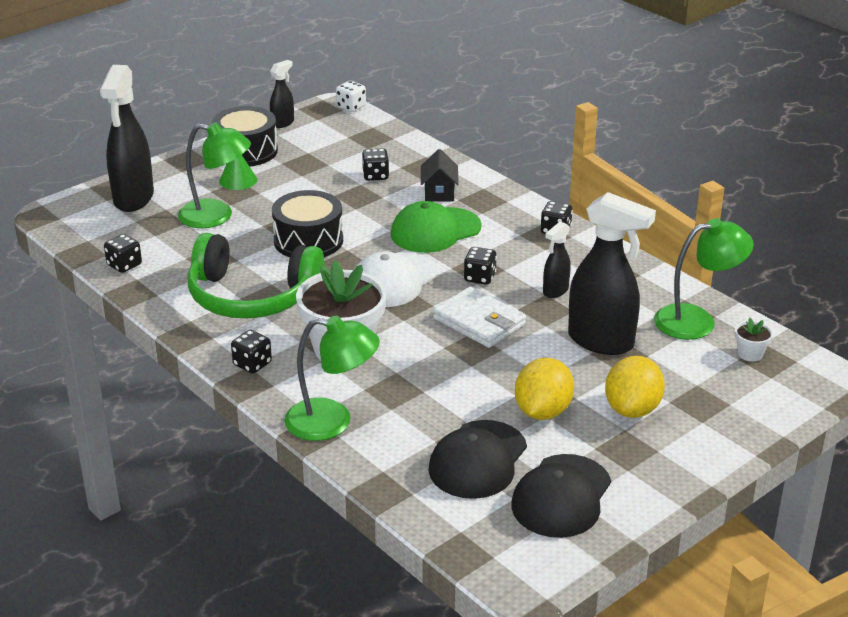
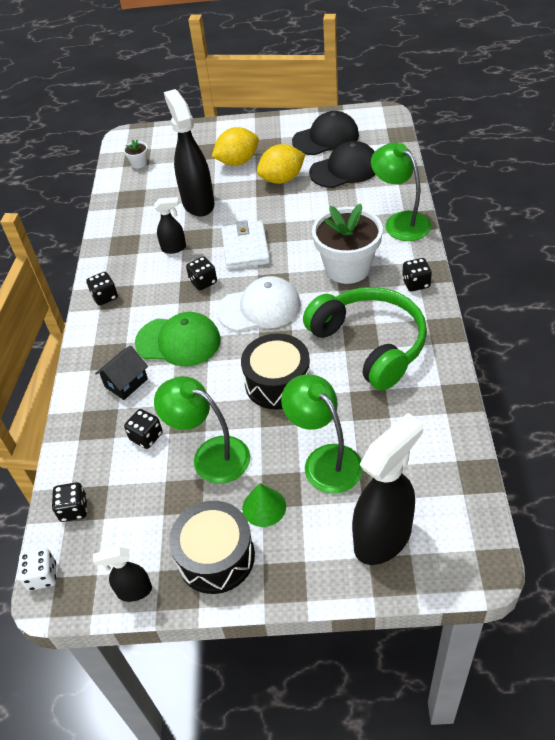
camera: 135 degrees left, 15 degrees up
(124, 265) = (448, 436): black dice -> black dice (74, 509)
(697, 321) = (132, 192): green lamp -> green lamp (210, 455)

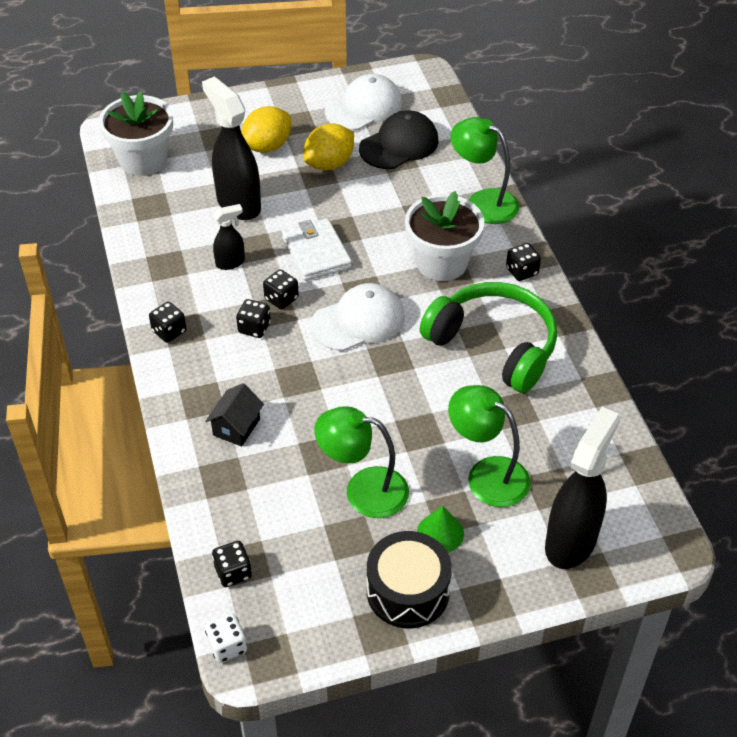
camera: 20 degrees left, 0 degrees up
(134, 591) = (334, 641): black spray bottle -> none
(139, 163) = (143, 160): white flower pot -> white flower pot, size x2.39
(146, 436) = (284, 482): black dice -> black dice (254, 328)
(178, 341) = (279, 371): green cap -> none
(278, 382) = (409, 401): black drum -> none
(326, 138) = (364, 107): black cap -> white cap

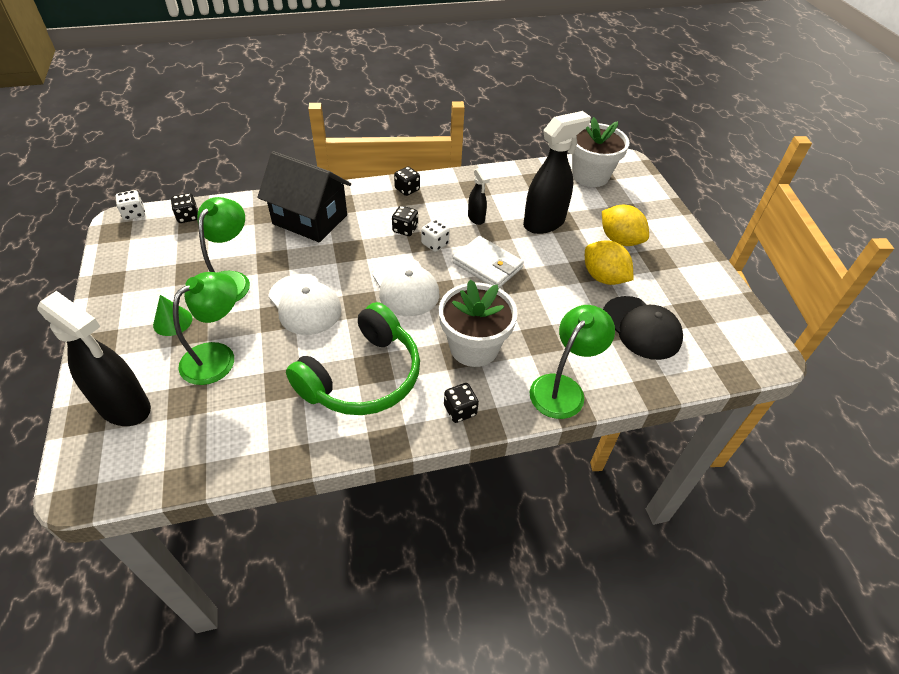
camera: 90 degrees right, 0 degrees up
(236, 427) = (310, 219): black house -> black house, size x2.05
(281, 299) = (435, 244): black dice -> white dice
(316, 253) = (487, 265): white wallet -> white wallet turned 60 degrees clockwise
(364, 107) = (693, 305): white cap -> white cap (304, 304)
(408, 591) = (130, 299): black drum -> none

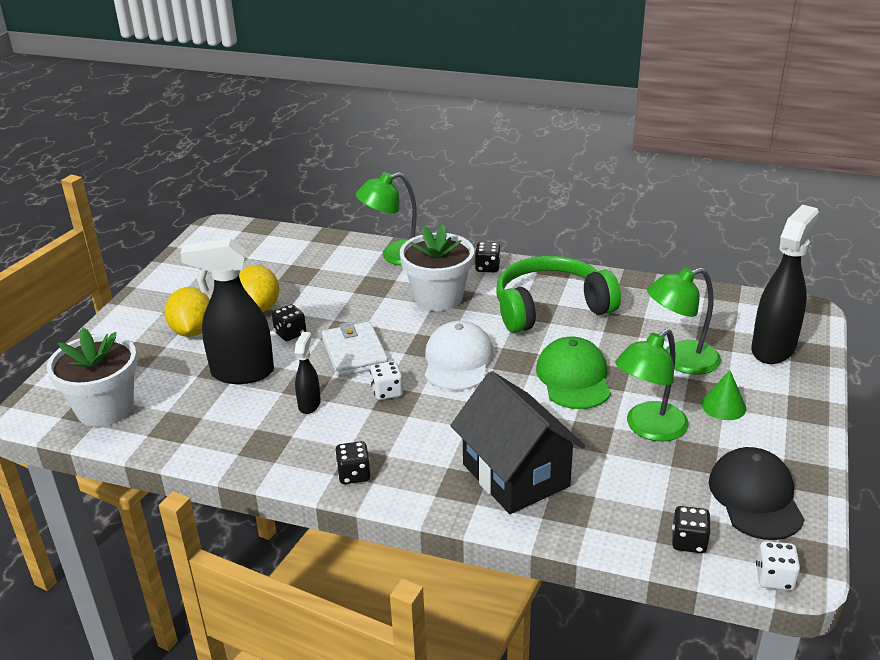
camera: 145 degrees left, 15 degrees down
(125, 407) = (773, 348): black spray bottle -> black spray bottle turned 60 degrees clockwise
(304, 304) = (574, 378): white cap -> green cap
(405, 229) = (405, 420): black dice -> black dice (290, 333)
(641, 328) = (283, 267): black cap -> black cap (755, 497)

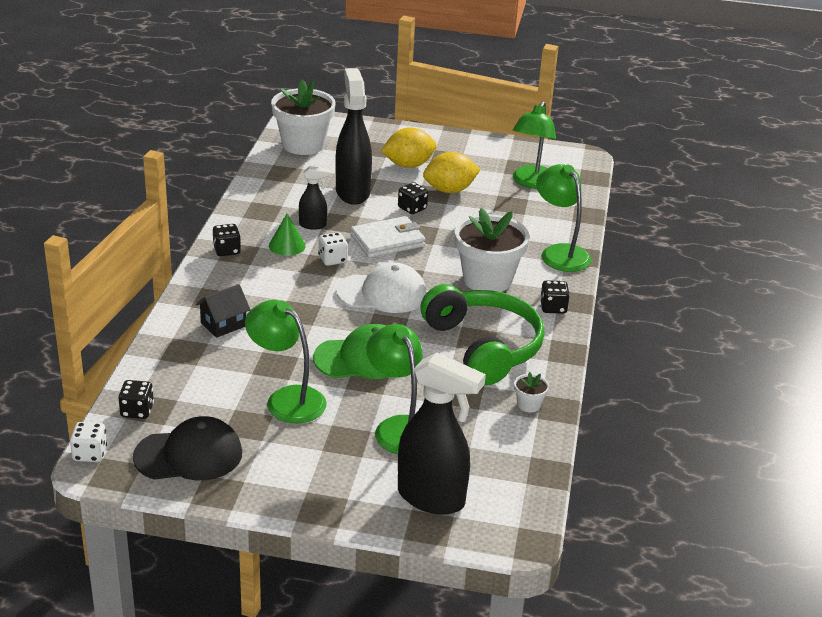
camera: 80 degrees right, 0 degrees up
(260, 259) = (532, 183): none -> green lamp
(515, 475) = (223, 324): black house -> black house, size x0.49
(634, 292) = (529, 405): none -> white flower pot
(723, 406) = (324, 449): green cone -> green cone (287, 245)

